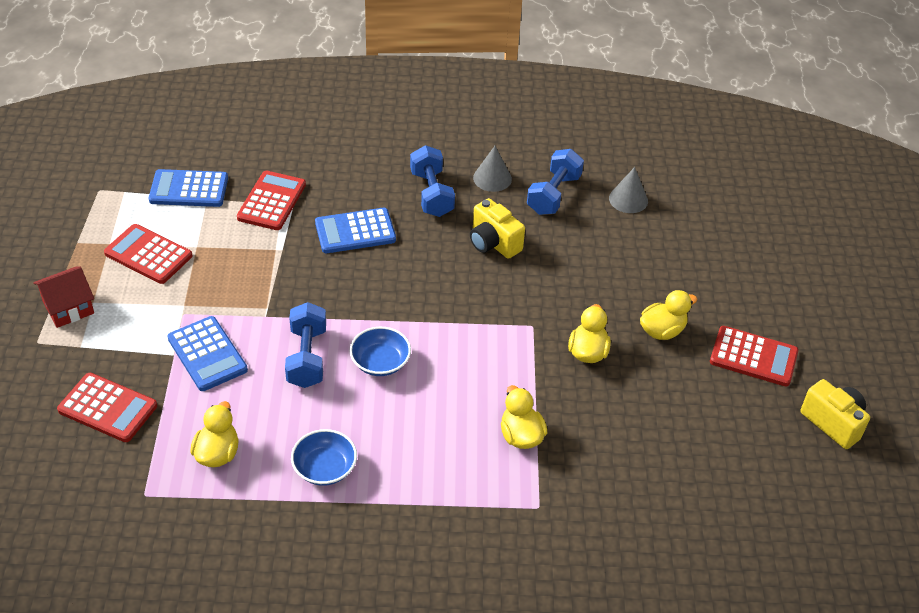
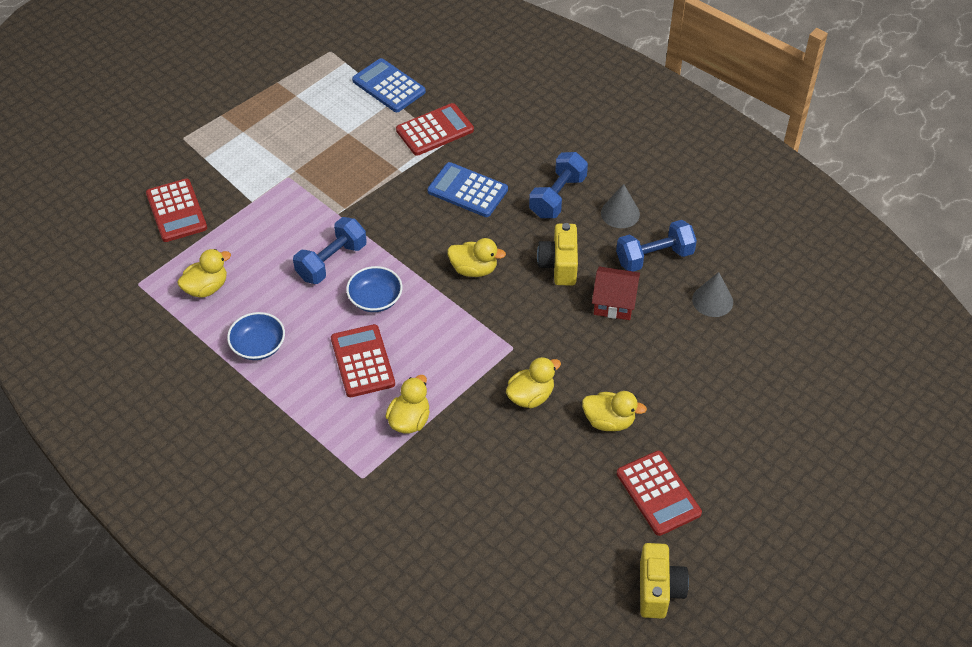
camera: 45 degrees right, 5 degrees up
(68, 307) = (225, 125): red house -> red house (614, 302)
(148, 255) = (311, 119): red calculator -> red calculator (362, 361)
(207, 354) = (272, 215): blue calculator -> none
(432, 287) = (474, 269): none -> yellow duck

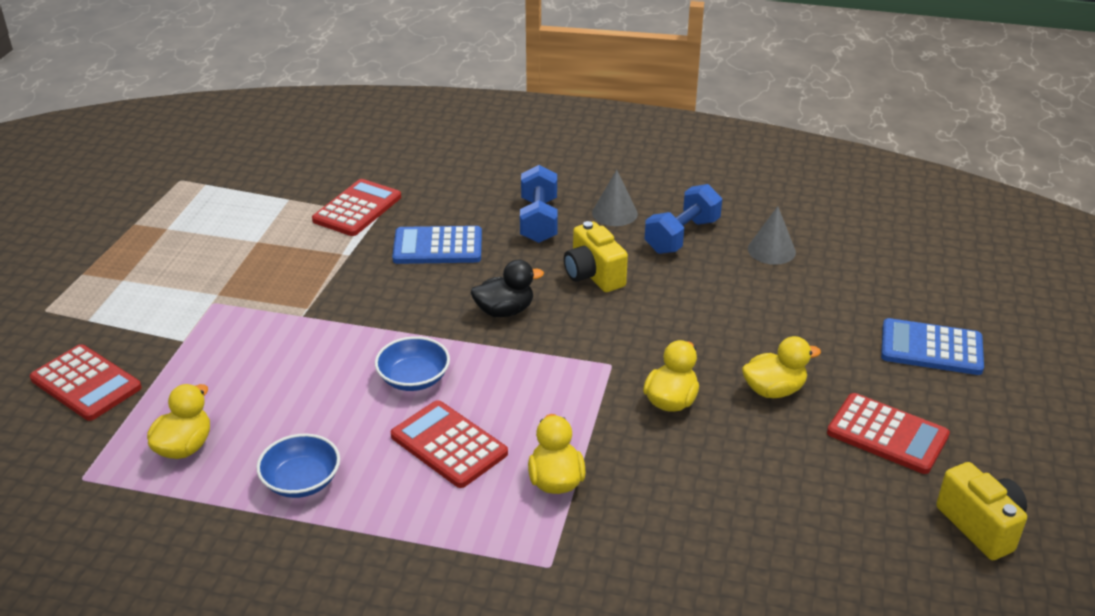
camera: 30 degrees left, 15 degrees down
(331, 261) = (331, 362): blue dumbbell -> none
(388, 86) = (273, 189): blue calculator -> blue calculator (931, 348)
(474, 269) = (505, 311): yellow duck -> black duck
(614, 302) = (679, 286): red house -> none

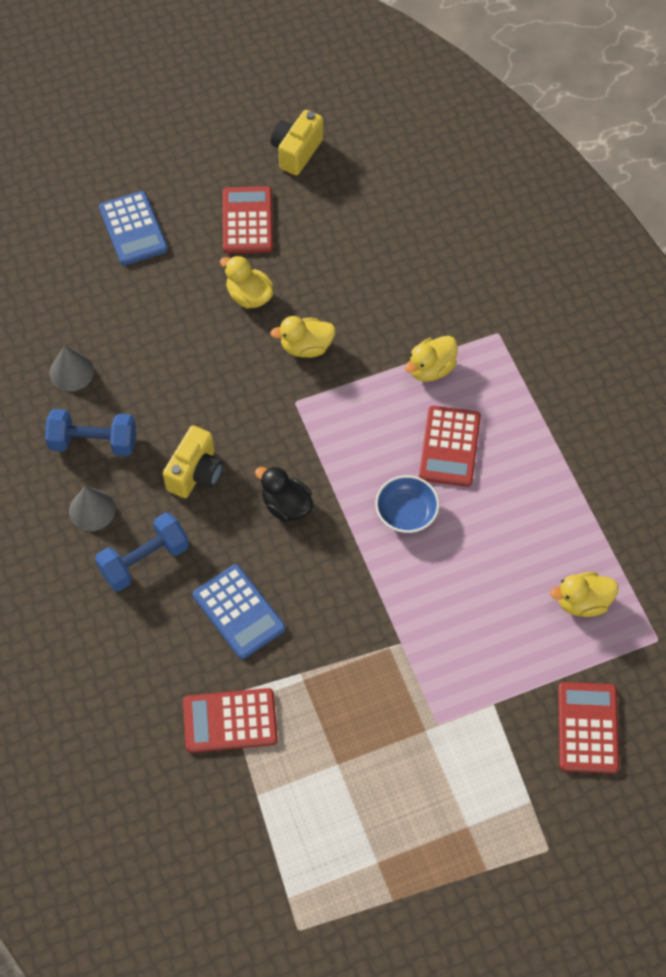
camera: 125 degrees left, 25 degrees up
(301, 481) = (549, 507): blue bowl -> none

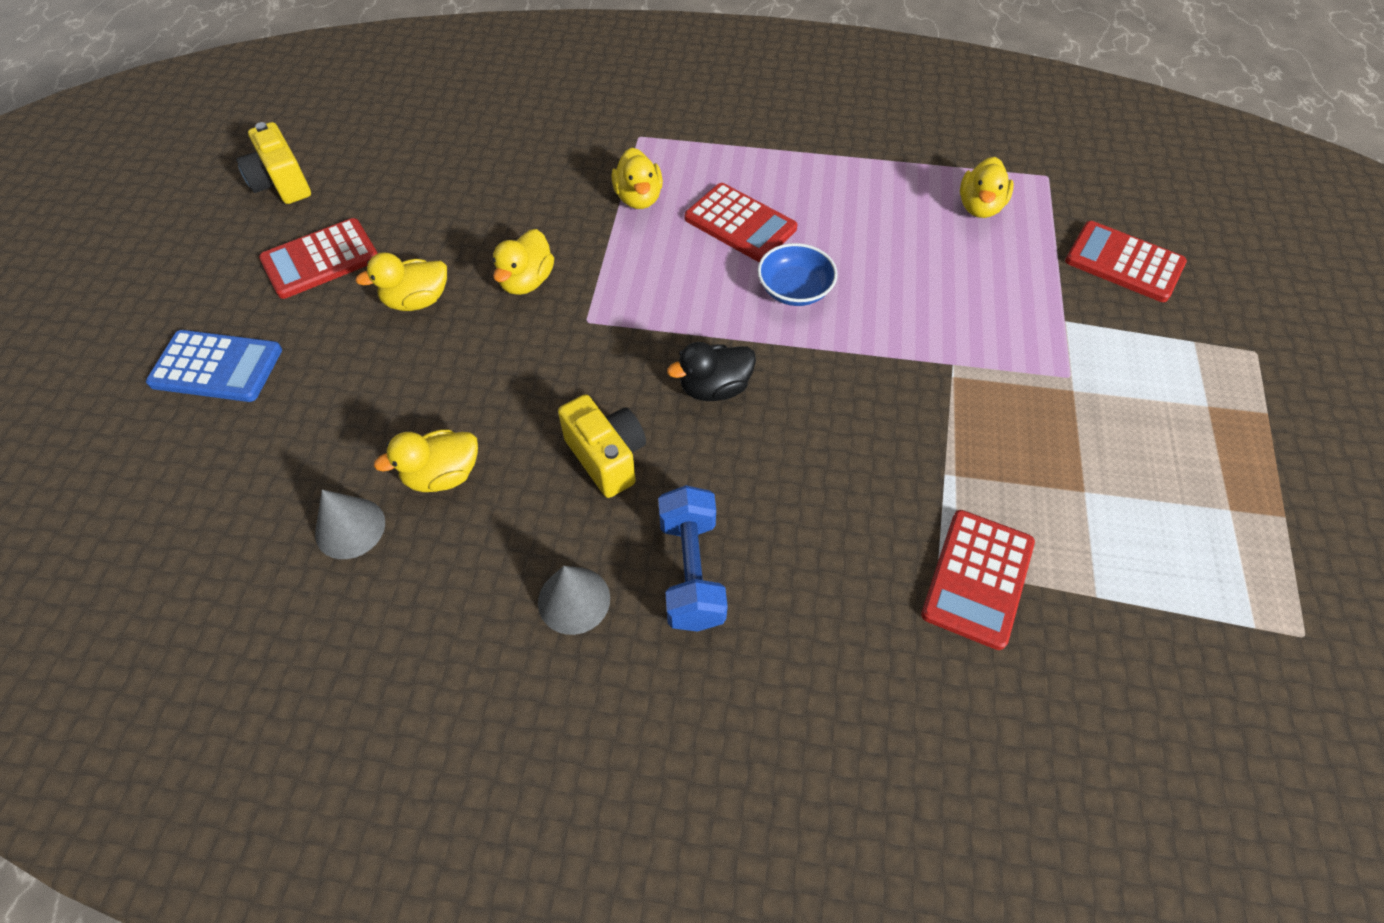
camera: 60 degrees left, 5 degrees down
(93, 442) = (475, 551): blue dumbbell -> none
(131, 395) = (442, 475): none -> yellow duck
(239, 612) = (828, 499): blue calculator -> none
(247, 221) = (320, 259): red calculator -> red calculator turned 60 degrees counterclockwise

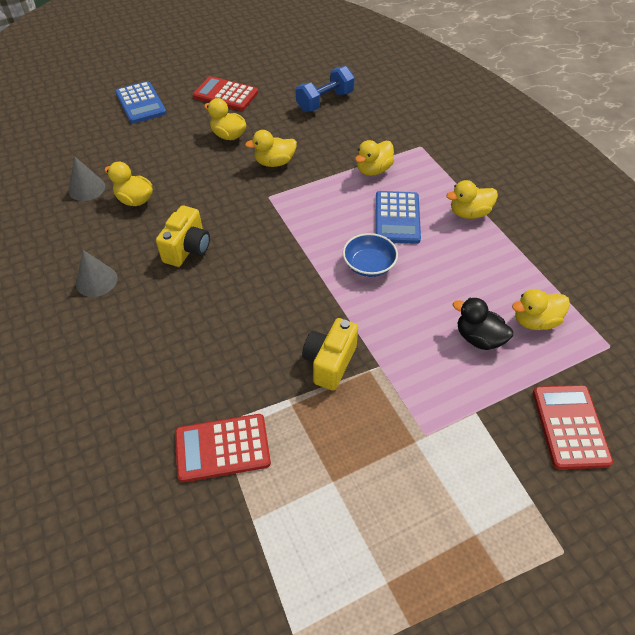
camera: 55 degrees right, 5 degrees down
(282, 184) = (259, 58): yellow camera -> yellow camera (329, 362)
(691, 571) = (141, 316): blue dumbbell -> blue dumbbell (325, 101)
(714, 388) = (266, 267): black duck -> black duck (478, 338)
(740, 223) = (397, 218): red calculator -> blue calculator
(787, 163) = (469, 213): none -> yellow duck

